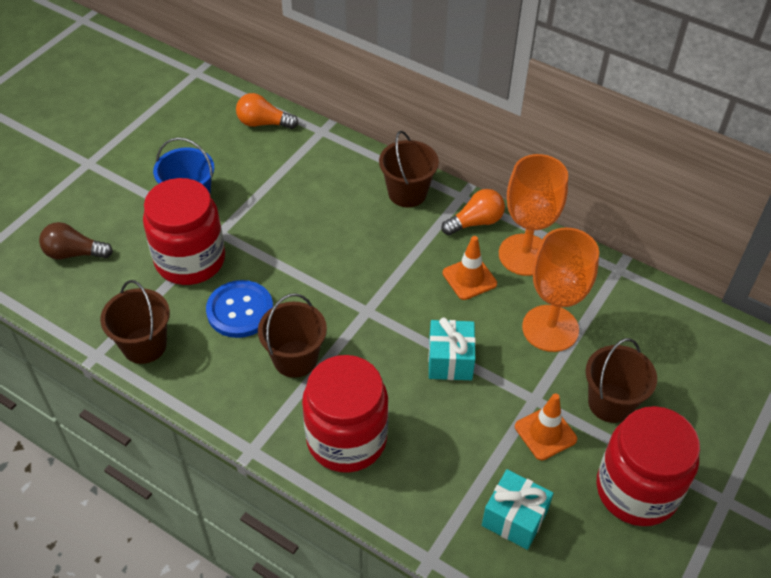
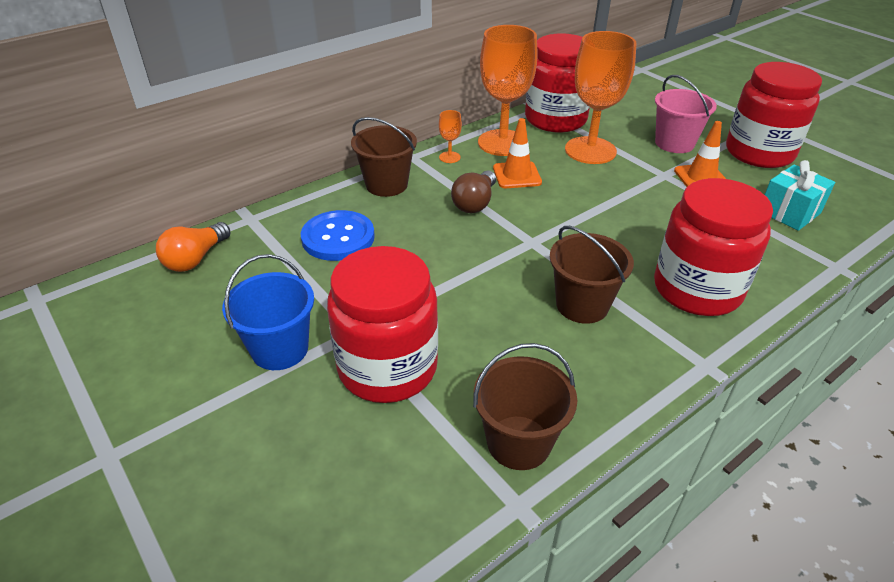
camera: 70 degrees left, 10 degrees down
(74, 253) = (297, 505): brown light bulb -> brown light bulb (475, 203)
(240, 310) = (494, 336): blue button -> blue button (338, 237)
(450, 360) = (611, 207): turquoise gift -> none
(475, 222) = (449, 157): orange light bulb -> orange goblet
(601, 288) = (555, 119): none -> red jar
(610, 403) = (674, 143): brown bucket -> pink bucket

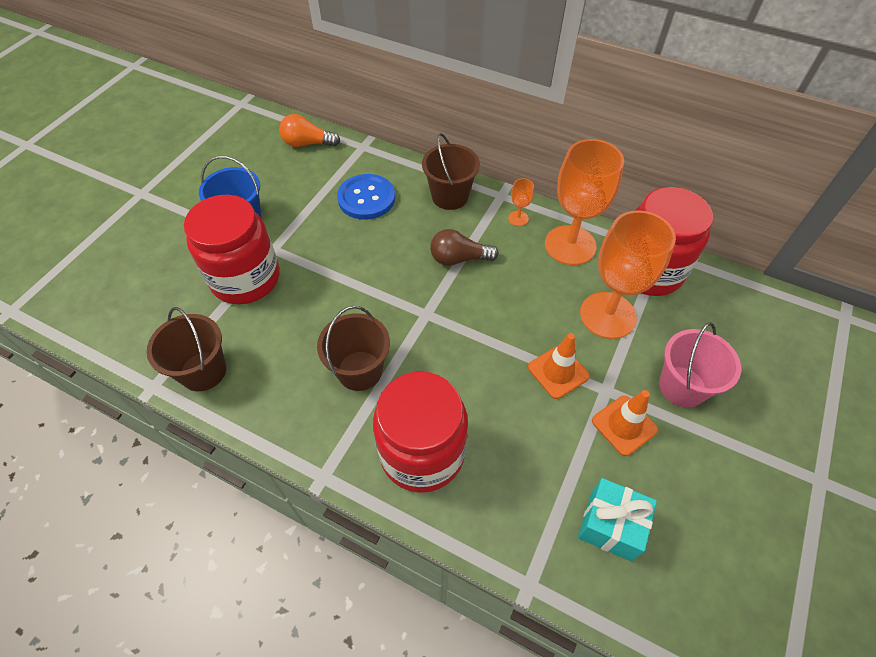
camera: 65 degrees right, 15 degrees up
(517, 175) = (521, 272): orange traffic cone -> orange traffic cone (558, 372)
(759, 153) = (729, 479): red jar -> none

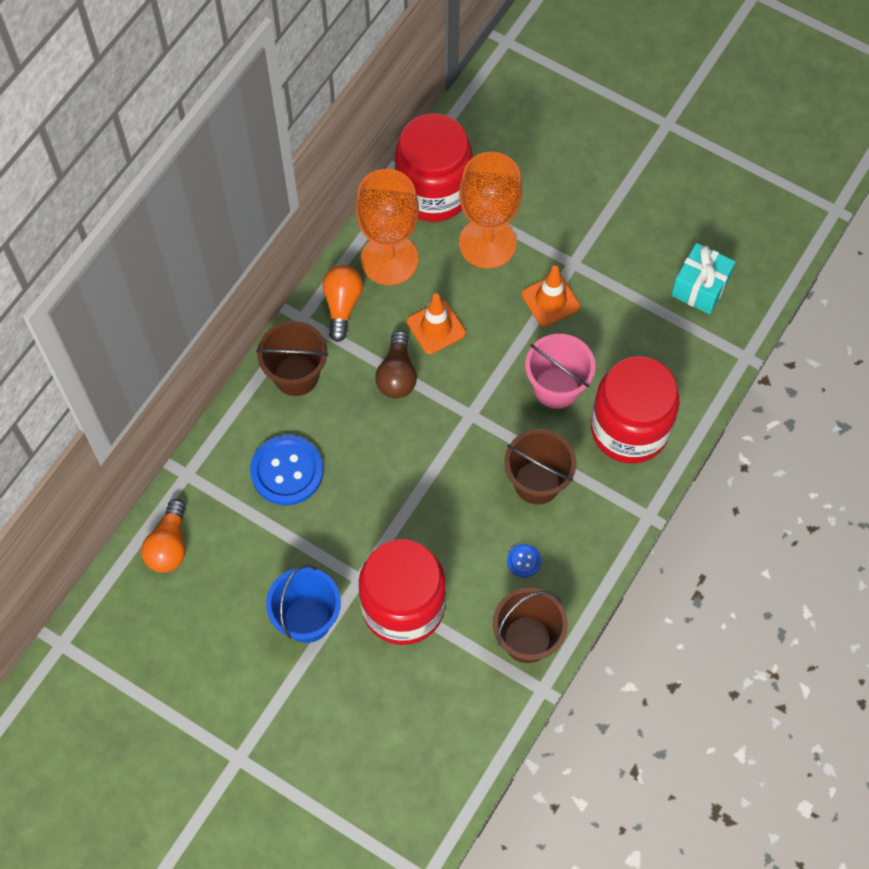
camera: 85 degrees left, 10 degrees up
(280, 364) = (524, 561): none -> blue button
(518, 218) = (342, 305): orange goblet -> orange light bulb
(624, 425) = (610, 256): orange traffic cone -> orange traffic cone (436, 327)
(682, 386) = (573, 199): pink bucket -> pink bucket (556, 388)

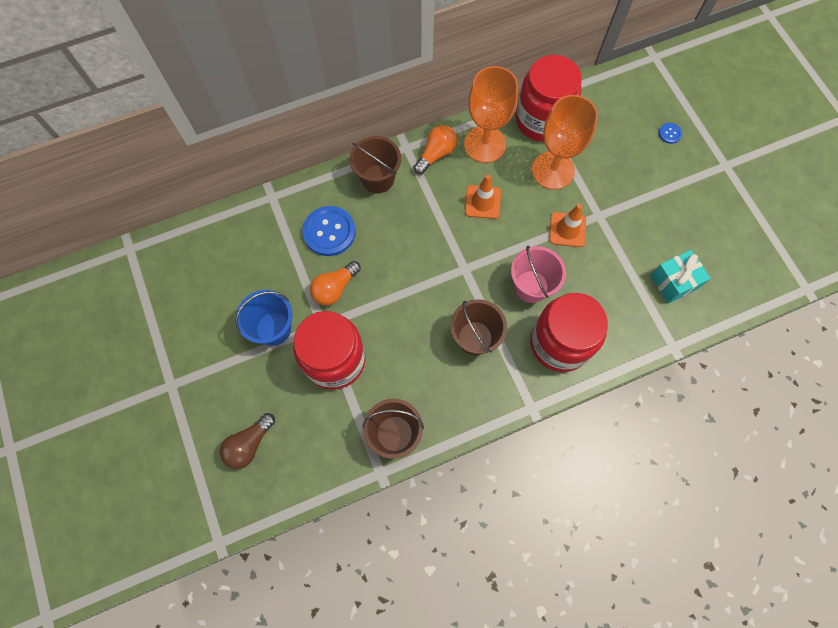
camera: 35 degrees right, 5 degrees up
(169, 545) = (230, 231): orange light bulb -> orange light bulb (335, 288)
(397, 375) = (437, 216): brown light bulb -> brown light bulb (249, 444)
(524, 561) = (429, 382): blue button -> blue button (669, 133)

